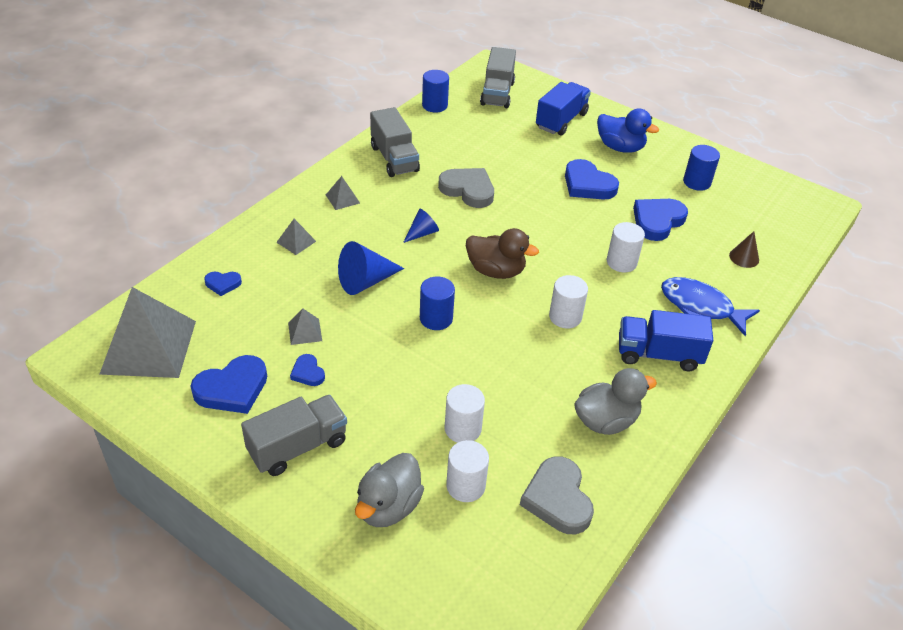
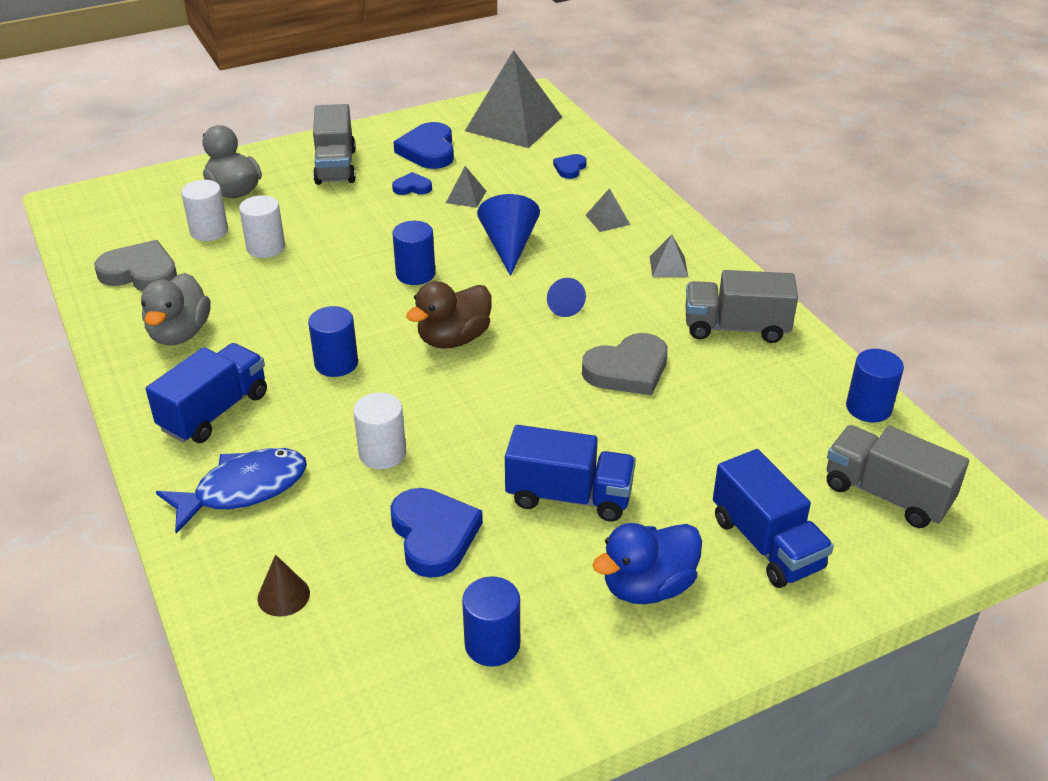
camera: 120 degrees right, 5 degrees down
(565, 317) = (336, 363): white cylinder -> blue cylinder
(588, 184) = (569, 496): blue heart -> blue truck

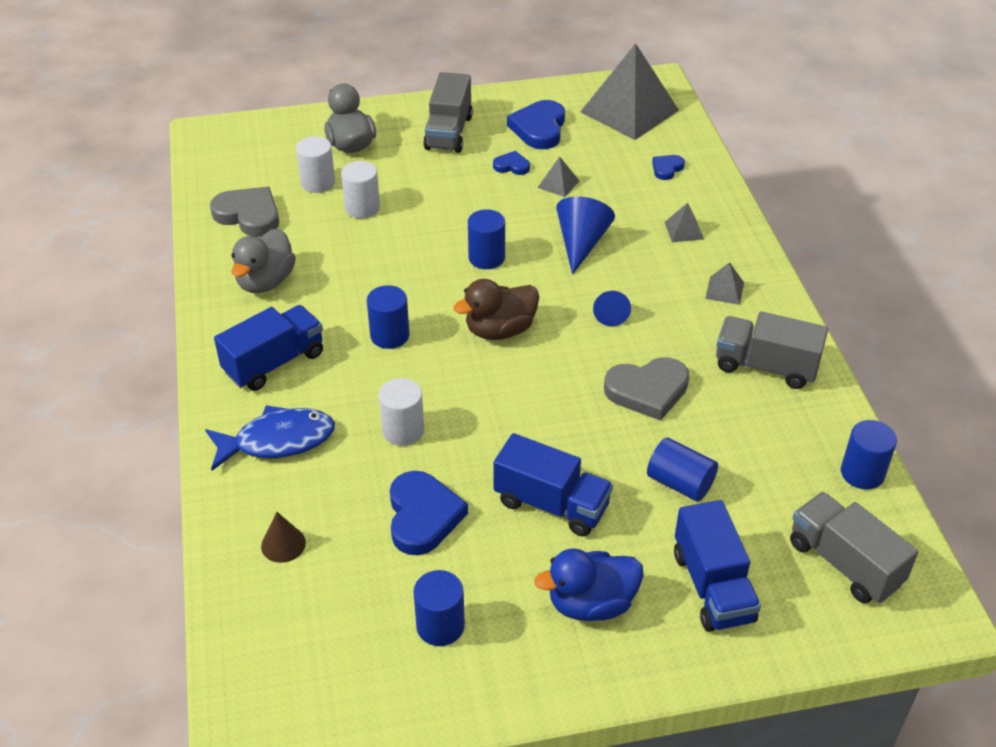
camera: 15 degrees right, 5 degrees up
(694, 450) = (680, 483): none -> blue cylinder

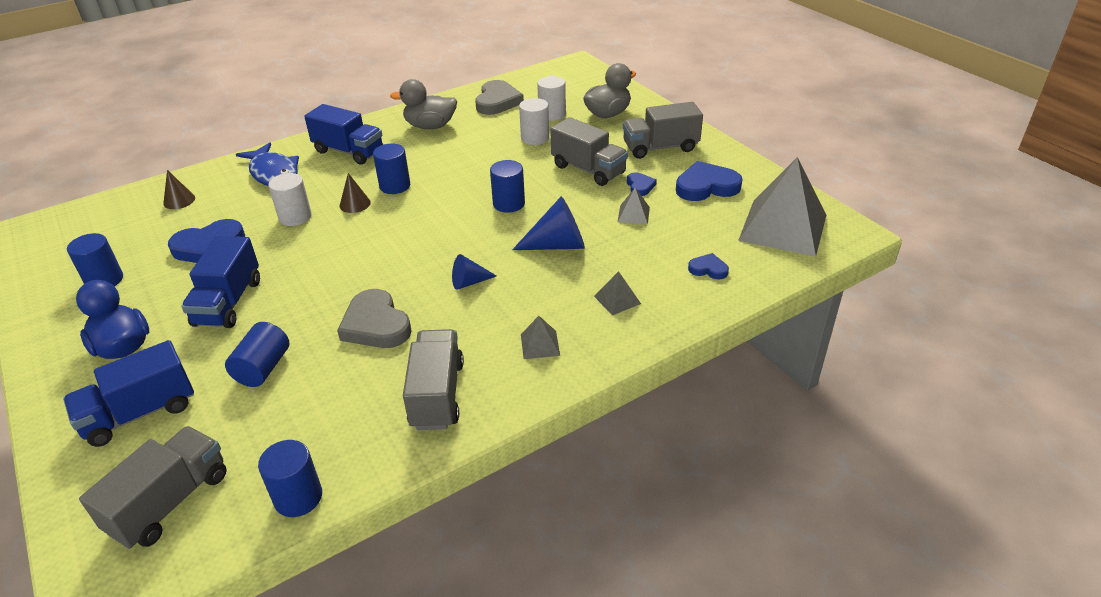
camera: 70 degrees right, 5 degrees down
(408, 375) = (355, 204): none -> brown cone
(457, 189) = (588, 169): none -> grey truck
(500, 330) = (422, 231): brown duck -> none

